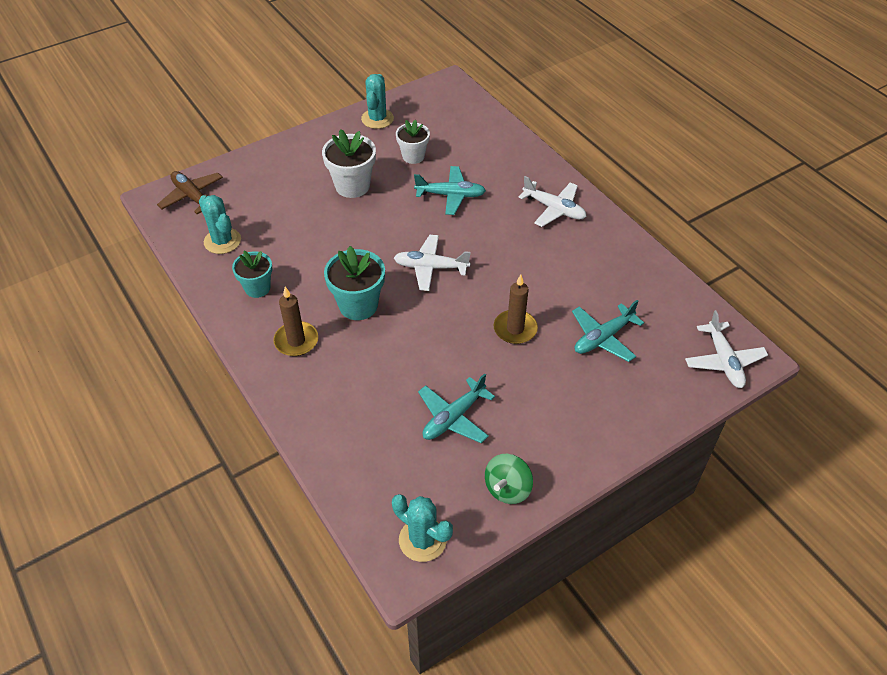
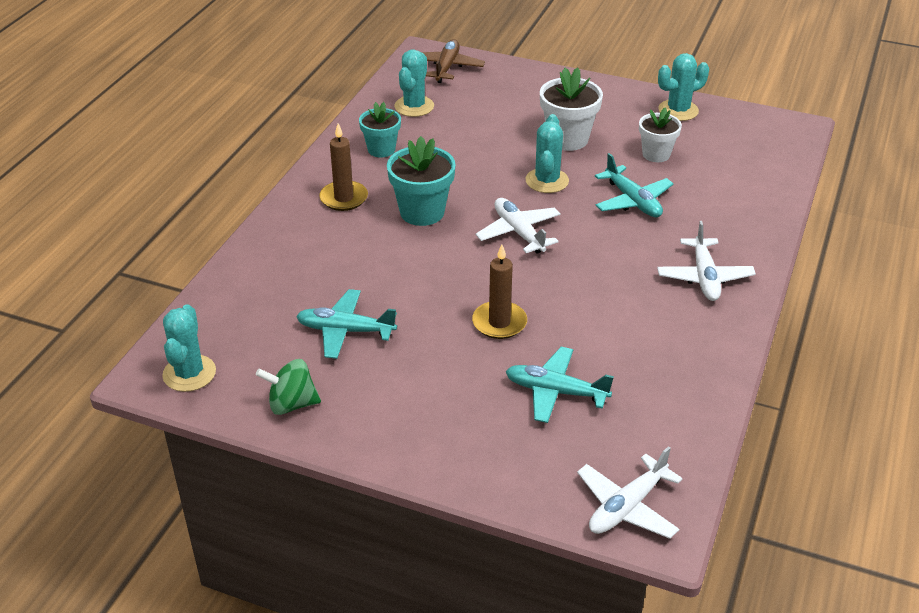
camera: 55 degrees right, 10 degrees down
(388, 222) = (547, 181): none -> turquoise cactus

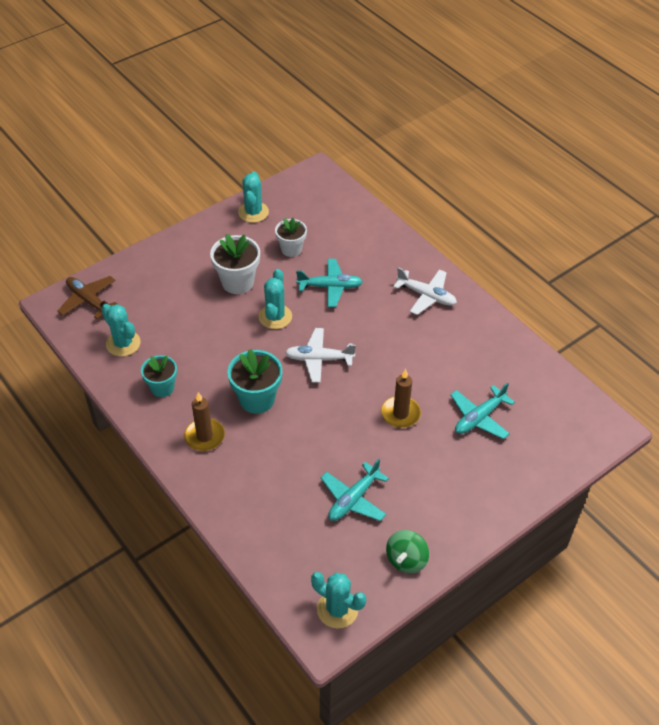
camera: 60 degrees left, 10 degrees up
(547, 181) = (275, 317): turquoise cactus -> turquoise cactus turned 60 degrees clockwise
(627, 507) = (586, 433): white plane -> none

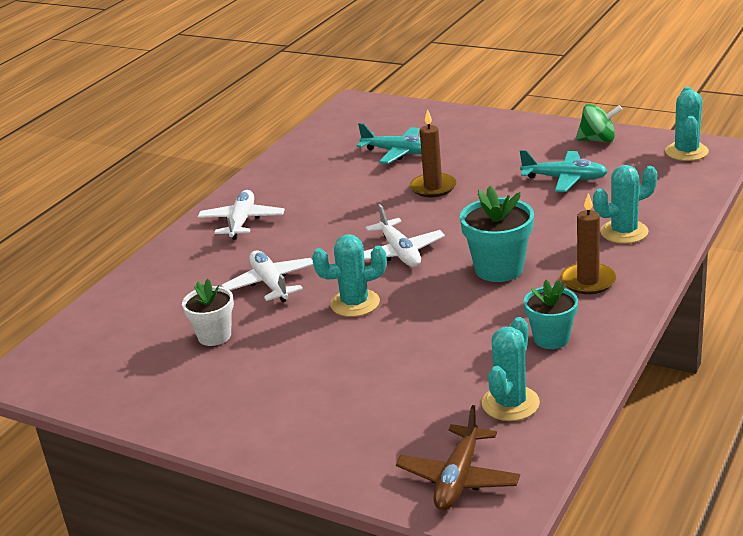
camera: 110 degrees left, 20 degrees down
(237, 282) = (312, 355): white flower pot -> none
(253, 212) = (148, 398): turquoise cactus -> turquoise cactus (624, 232)
(330, 287) = (270, 284): turquoise plane -> white plane

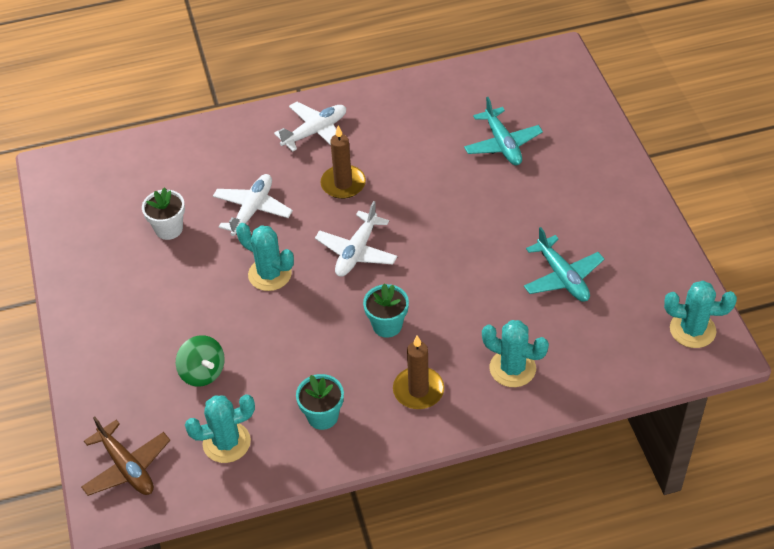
camera: 45 degrees right, 20 degrees up
(433, 187) = (468, 204): brown candle -> brown candle (343, 184)
(458, 478) = (127, 467): brown plane -> brown plane turned 105 degrees counterclockwise
(499, 269) = (387, 325): turquoise flower pot -> turquoise flower pot, size x0.67
(598, 140) = (653, 256): green spinning top -> green spinning top (202, 372)
(686, 152) = (692, 330): turquoise cactus -> turquoise cactus turned 45 degrees clockwise

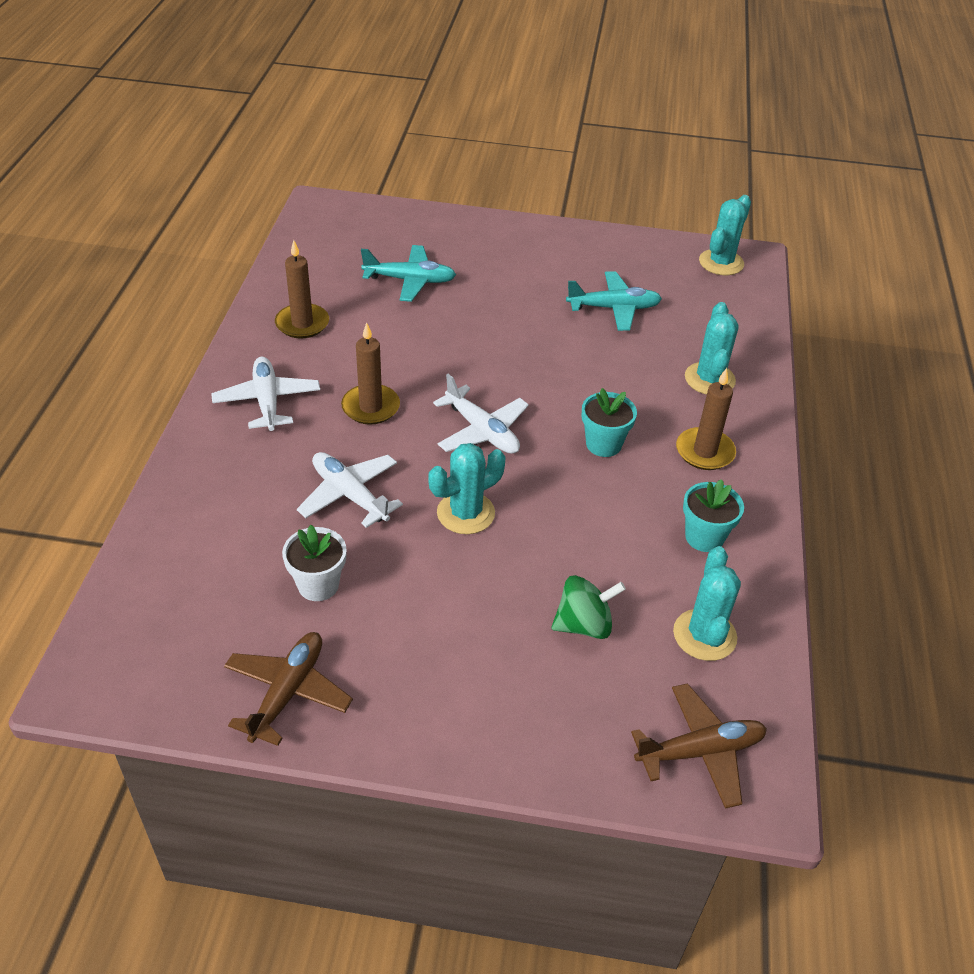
camera: 70 degrees left, 5 degrees down
(83, 251) = (287, 692): none -> brown plane
(407, 111) = (302, 323): none -> brown candle
(512, 368) = (709, 379): turquoise cactus -> turquoise cactus turned 45 degrees counterclockwise

